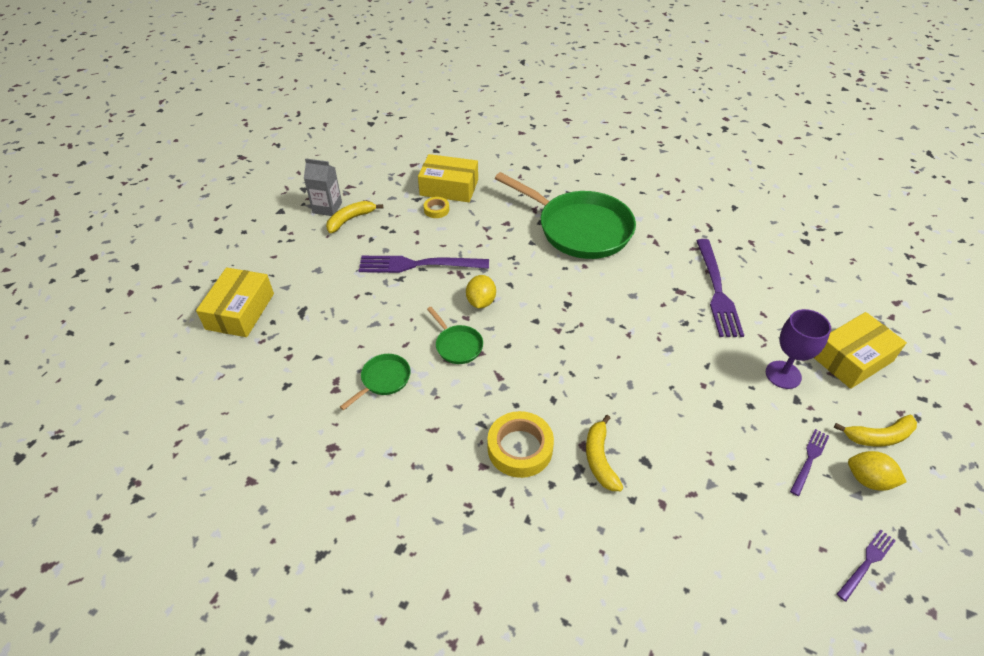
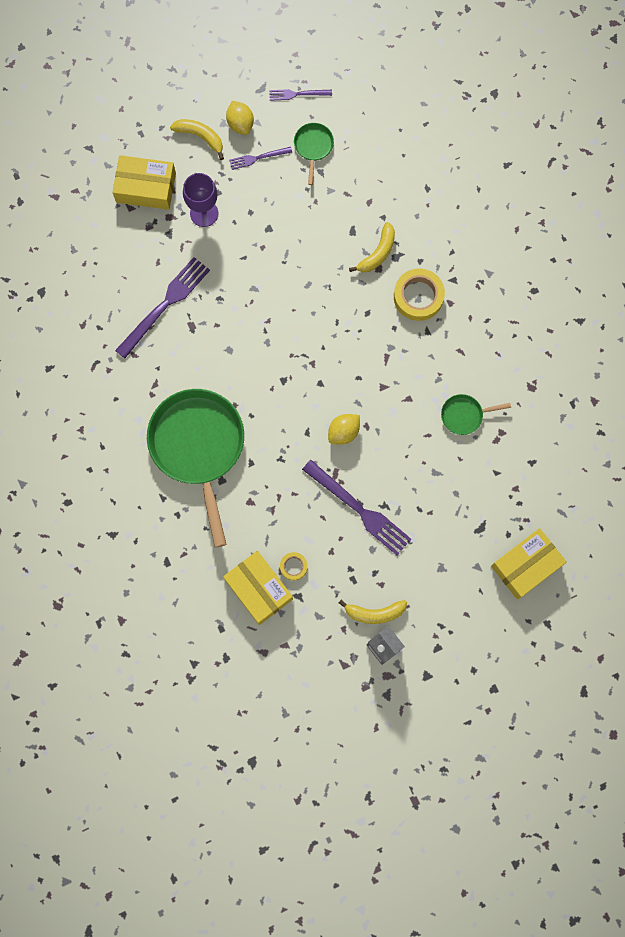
camera: 140 degrees left, 30 degrees up
(457, 345) = (393, 405): green pan -> green pan (313, 147)

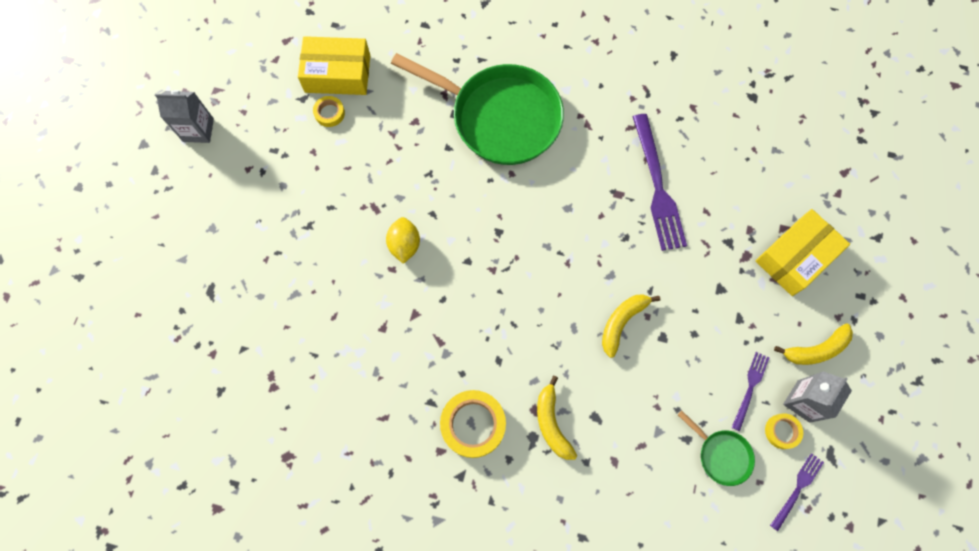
camera: 130 degrees right, 5 degrees down
(204, 213) = (726, 289): purple goblet -> none
(240, 123) = (803, 401): yellow lemon -> grey carton
(270, 123) = (782, 431): none -> yellow tape
(359, 510) = (325, 202): purple fork -> none
(374, 613) = (231, 145): yellow banana -> yellow banana (621, 322)
(464, 415) = (320, 366): green pan -> none
(526, 565) = (141, 302): yellow box -> none

